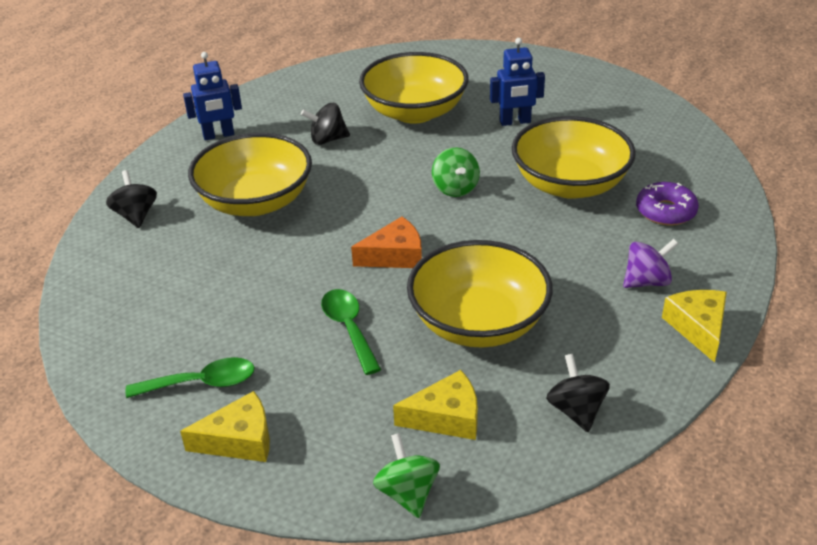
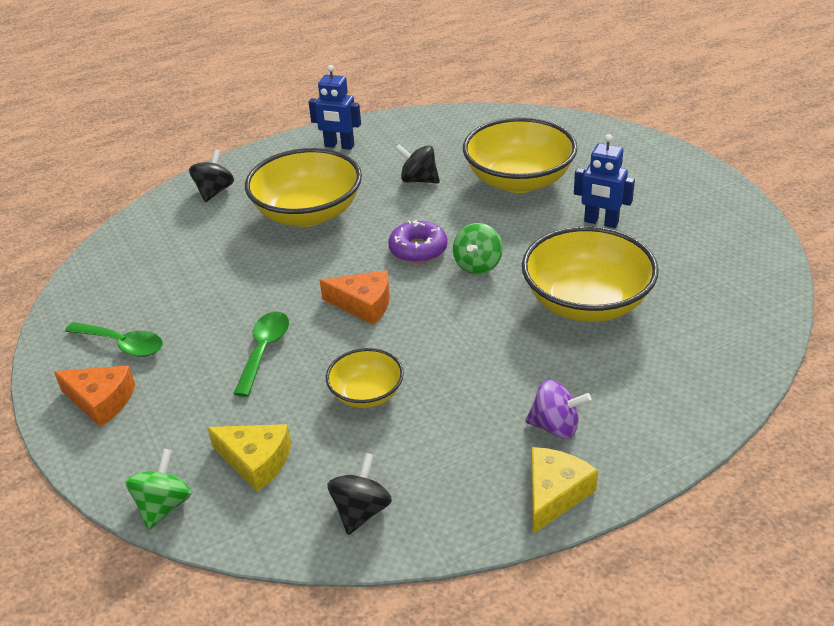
camera: 35 degrees right, 0 degrees up
(239, 440) = (101, 401): yellow cheese -> orange cheese
(478, 323) = (366, 394): yellow bowl -> yellow bowl, size x0.54
(665, 211) = (652, 367): purple donut -> purple donut (418, 249)

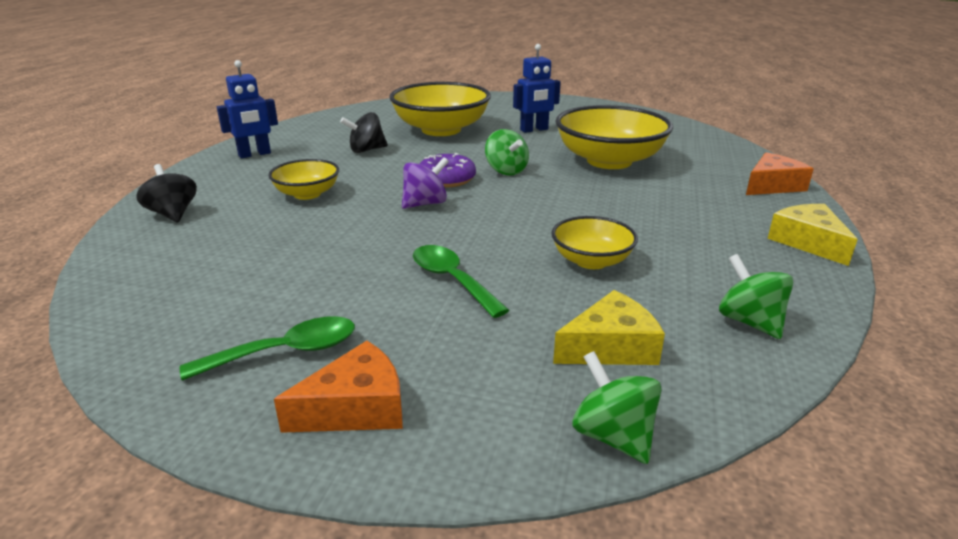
camera: 50 degrees left, 10 degrees down
(308, 213) = (307, 194): yellow bowl -> yellow bowl, size x0.54
(361, 511) = (749, 322): black spinning top -> green spinning top
(364, 304) = (472, 219): orange cheese -> orange cheese (772, 186)
(555, 427) = (731, 215): purple spinning top -> purple spinning top (425, 204)

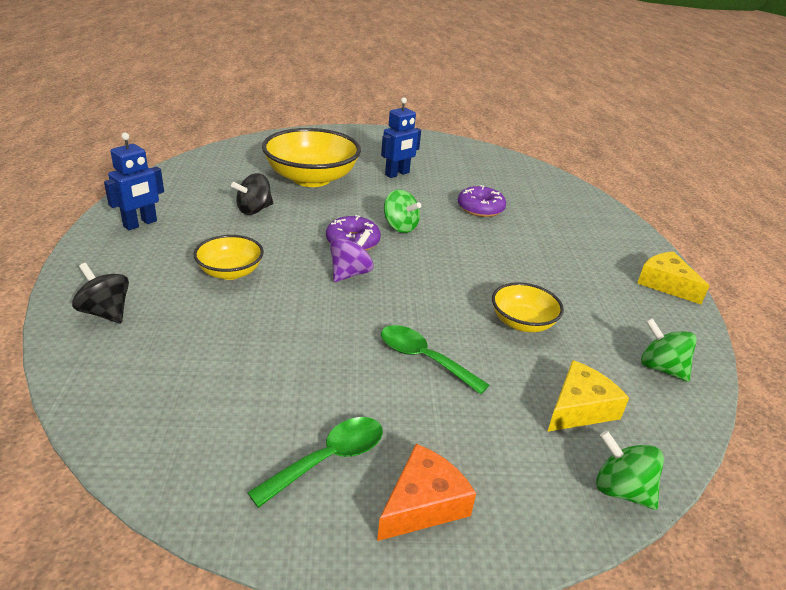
camera: 20 degrees left, 5 degrees up
(609, 161) = (480, 208): yellow bowl -> purple donut
(772, 186) = (616, 227): orange cheese -> none

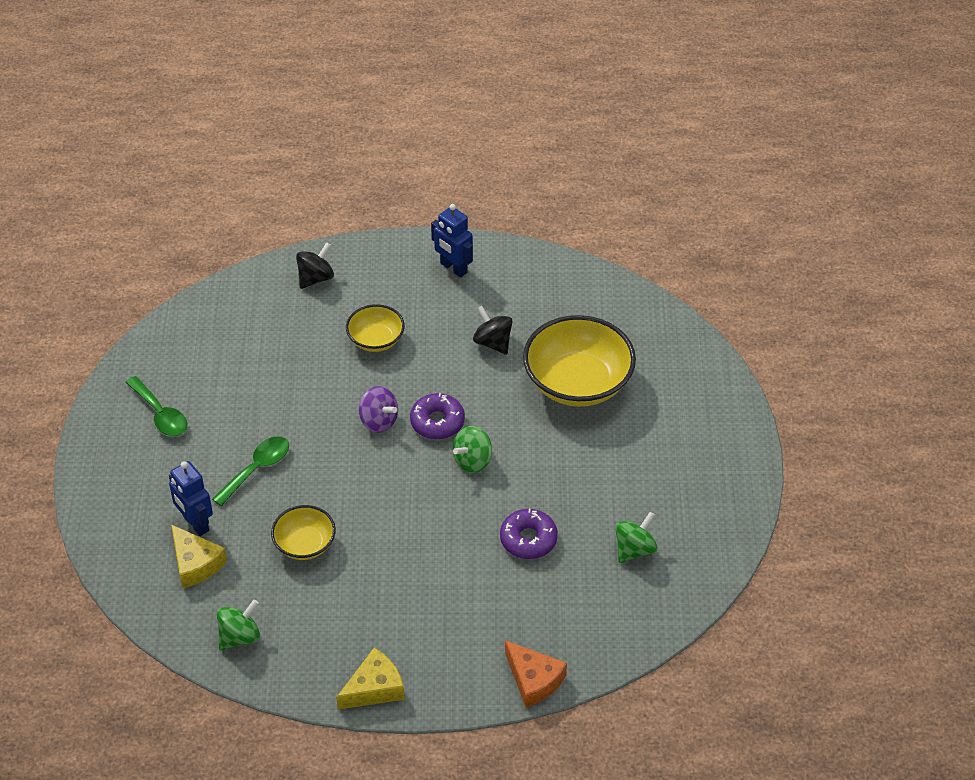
camera: 95 degrees right, 15 degrees up
(397, 174) = (609, 463): blue robot -> blue robot (195, 523)
(423, 504) = (120, 460): orange cheese -> orange cheese (534, 680)
(621, 490) = (118, 570): green spinning top -> green spinning top (634, 549)

